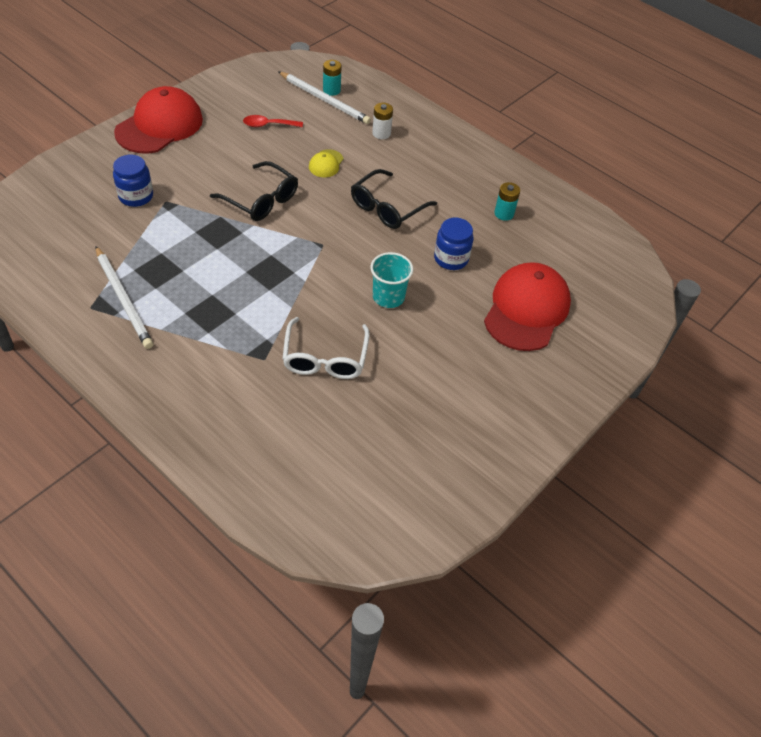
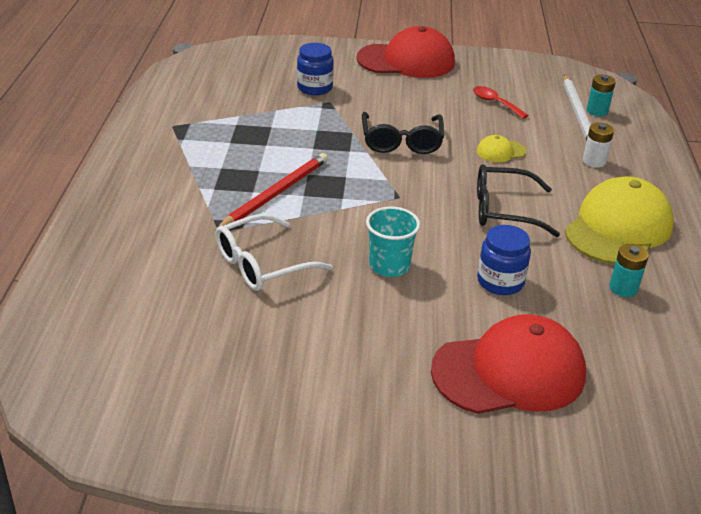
camera: 55 degrees right, 15 degrees down
(123, 299) = (199, 135): white pencil -> none
(251, 302) = (276, 193): none -> red pencil
(453, 174) = (618, 228): none -> yellow cap

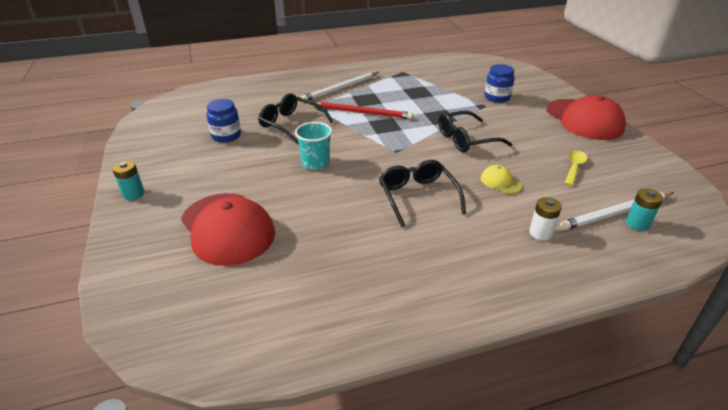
camera: 70 degrees right, 0 degrees up
(179, 192) = (340, 88): none -> white pencil
(261, 264) = (291, 124): white glasses -> black glasses
(495, 103) = (574, 167): red spoon -> yellow spoon
(500, 282) = (325, 209): blue jar -> blue jar (226, 136)
(618, 228) = (443, 260): yellow cap -> none
(623, 288) = (355, 273): turquoise battery -> turquoise battery (133, 194)

